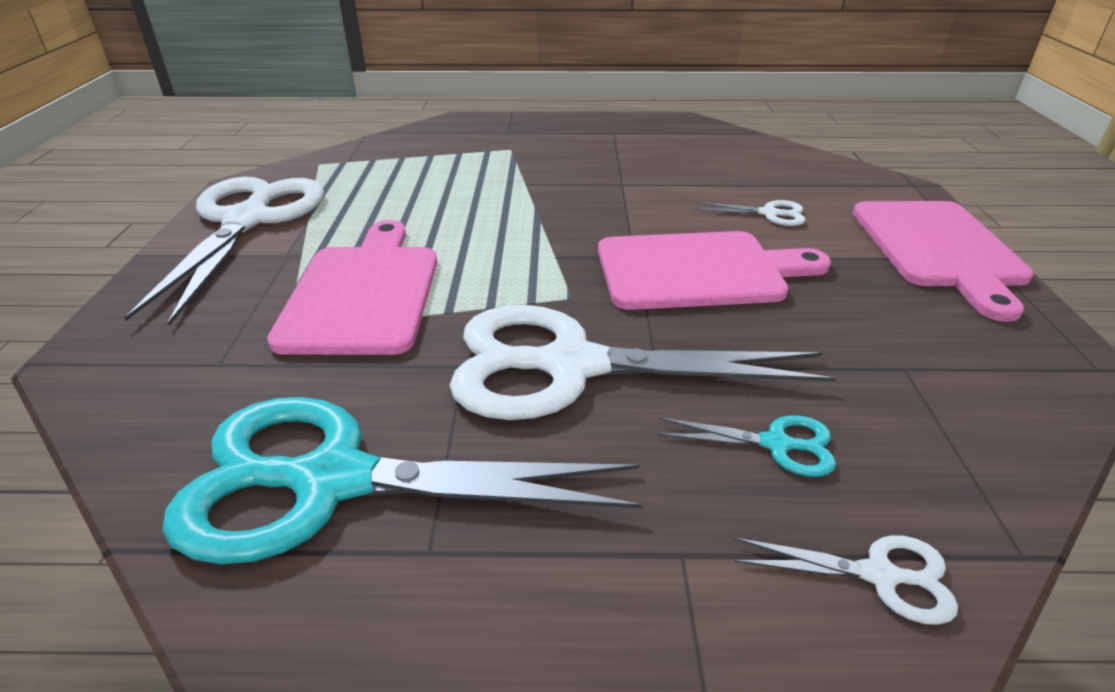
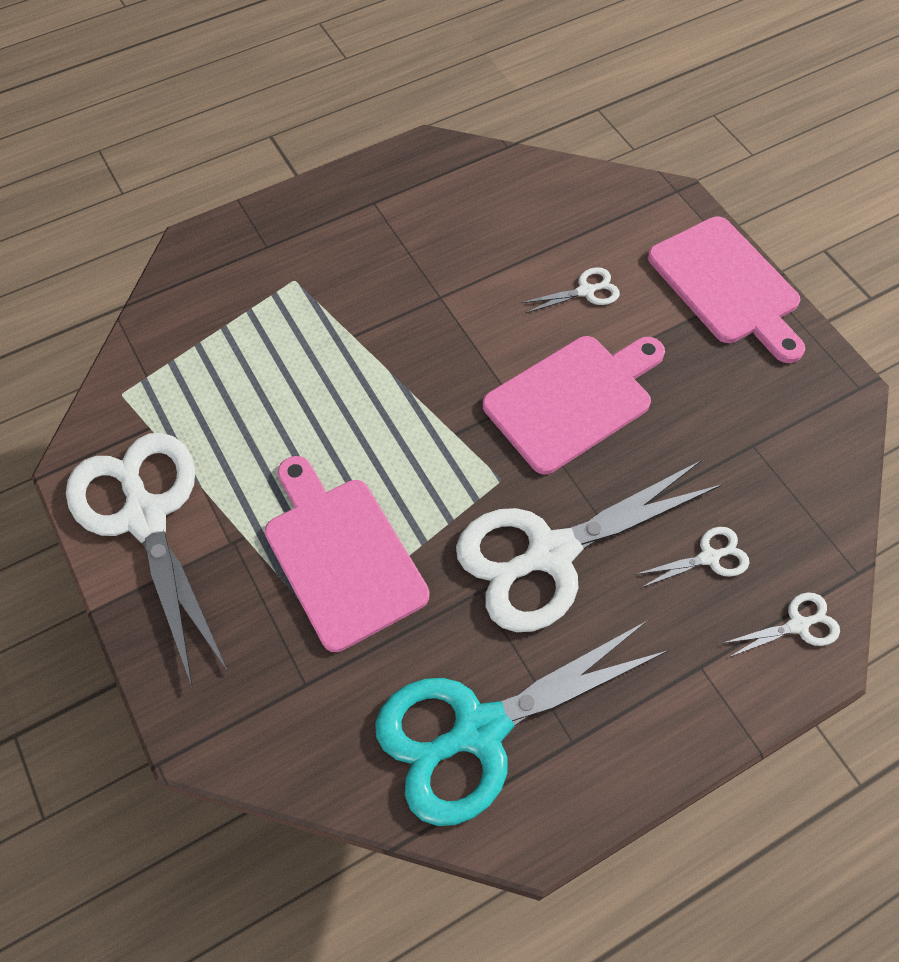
camera: 30 degrees left, 25 degrees up
(776, 444) = (709, 557): turquoise scissors -> white scissors

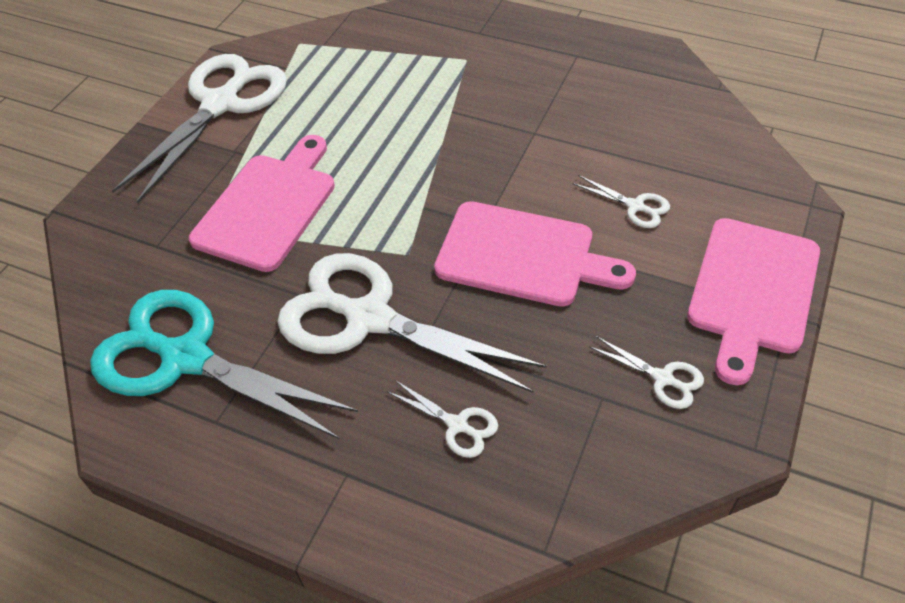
camera: 55 degrees right, 10 degrees down
(798, 625) = (446, 529): white scissors -> white scissors (663, 378)

